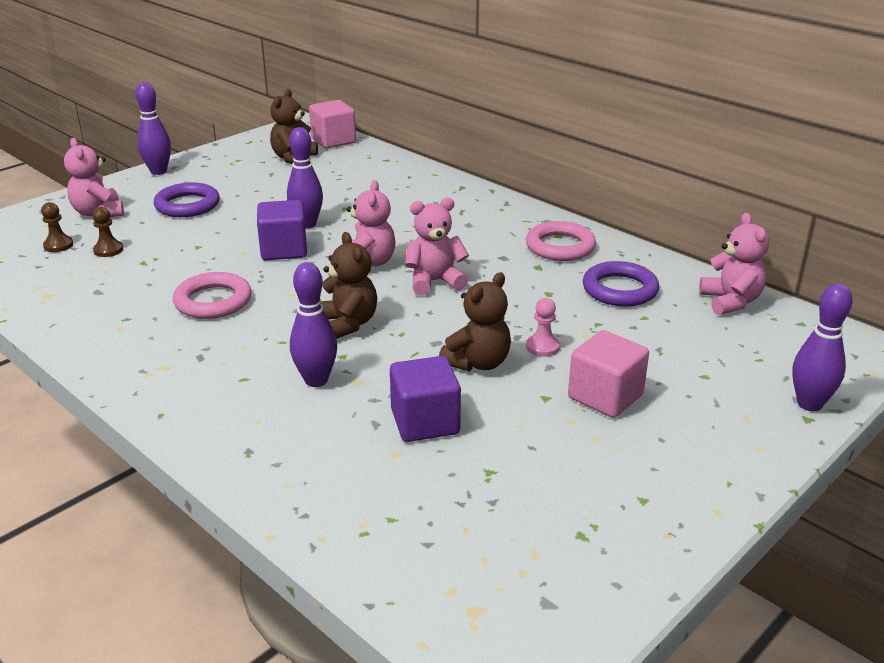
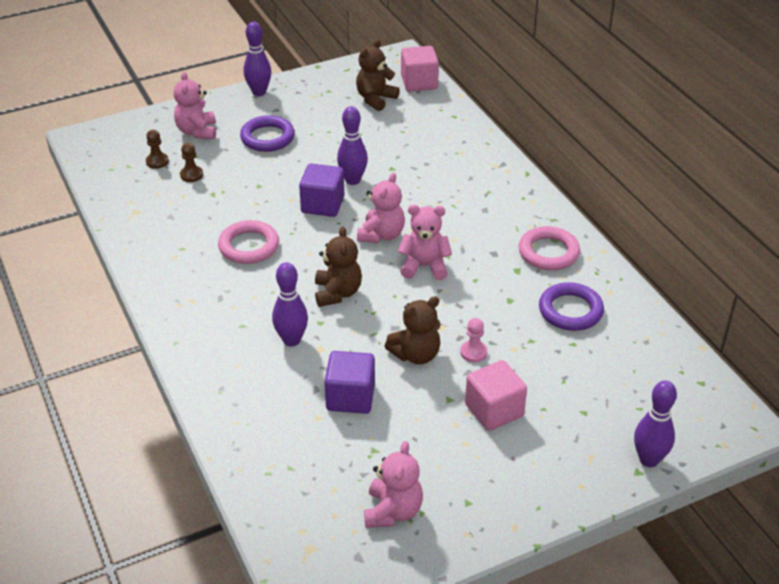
camera: 20 degrees right, 10 degrees up
(730, 302) = (656, 346): pink teddy bear -> pink teddy bear (393, 511)

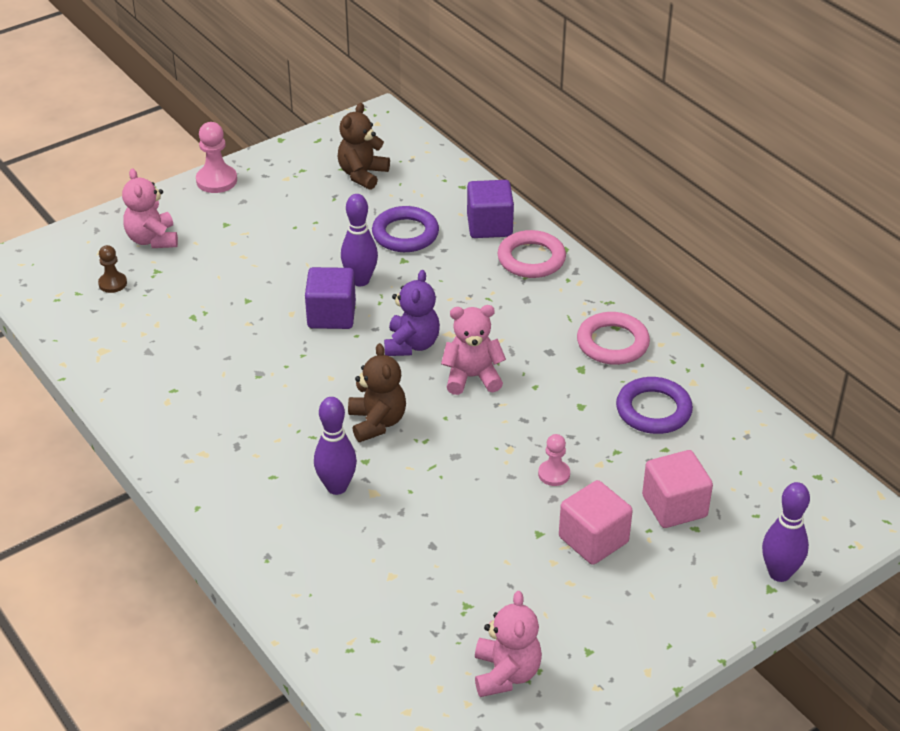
camera: 10 degrees left, 0 degrees up
(191, 175) = (160, 296): brown pawn -> none
(249, 246) = (255, 377): pink ring -> pink ring (531, 259)
(259, 92) = (216, 180): purple bowling pin -> pink pawn
(267, 137) = (242, 238): purple ring -> purple ring (405, 234)
(350, 397) = (424, 546): purple cube -> purple cube (489, 226)
(381, 235) = (412, 344): pink teddy bear -> purple teddy bear
(416, 354) = (488, 485): brown teddy bear -> none
(419, 82) = (410, 148): pink cube -> pink cube (674, 506)

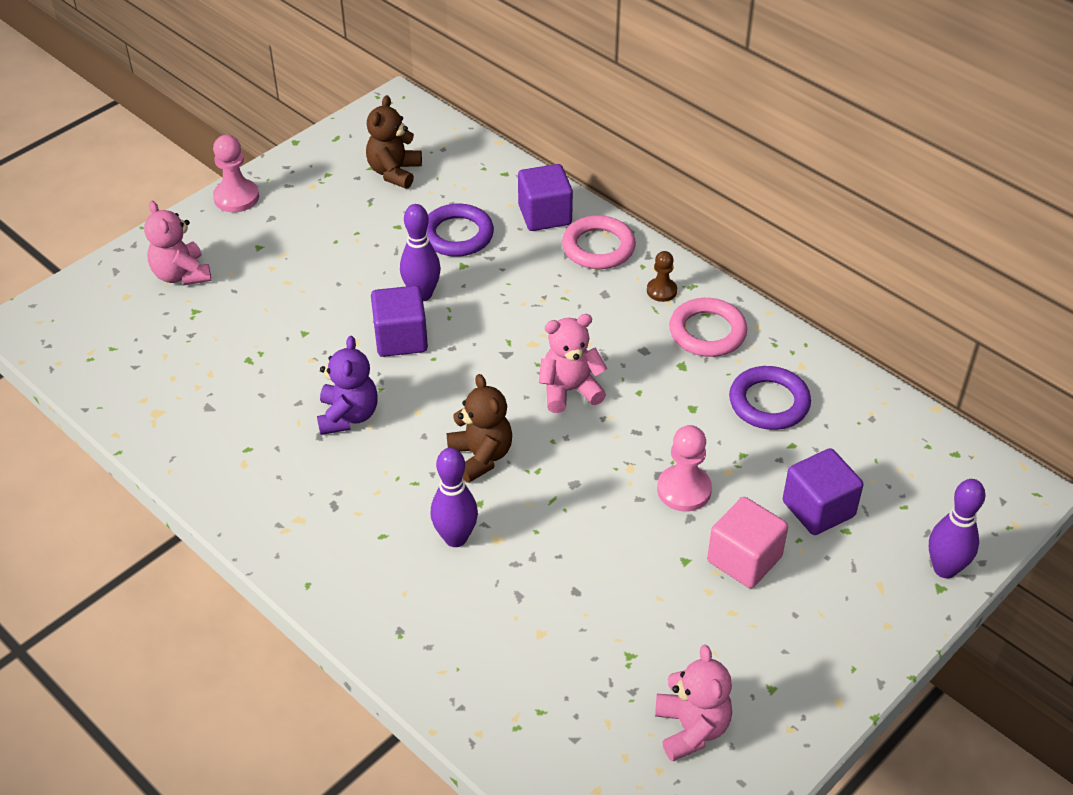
camera: 10 degrees left, 5 degrees up
(112, 283) = (149, 332): brown pawn -> brown pawn (661, 291)
(412, 344) = (496, 361): purple teddy bear -> purple teddy bear (348, 416)
(554, 474) = (684, 490): pink pawn -> pink pawn, size x1.58
(674, 506) = (818, 509): pink cube -> purple cube

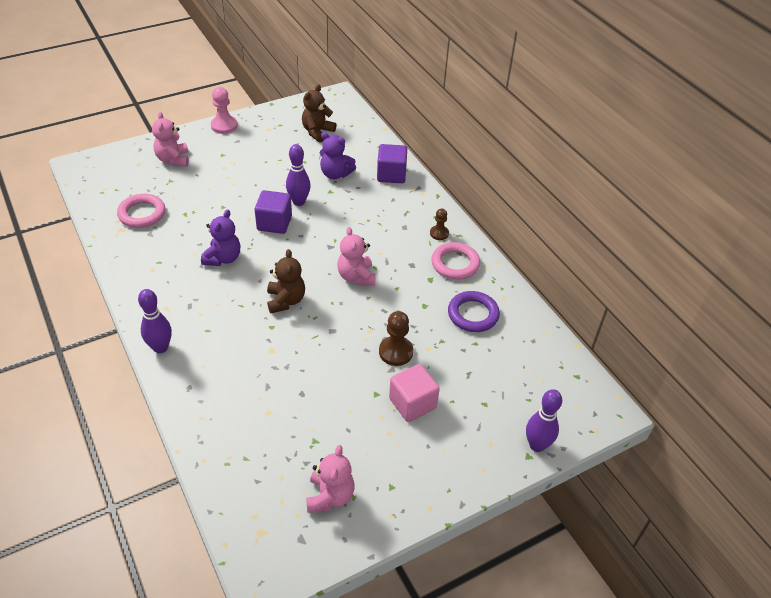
camera: 15 degrees right, 0 degrees up
(455, 538) = (248, 343): purple bowling pin -> purple bowling pin (160, 347)
(457, 235) = (335, 174): purple ring -> purple teddy bear
(569, 390) = (356, 276): pink teddy bear -> pink teddy bear turned 105 degrees counterclockwise
(598, 247) = (413, 200): pink ring -> pink ring (142, 214)
(684, 490) = (396, 352): pink pawn -> brown pawn
(818, 509) = (473, 386): purple cube -> none

